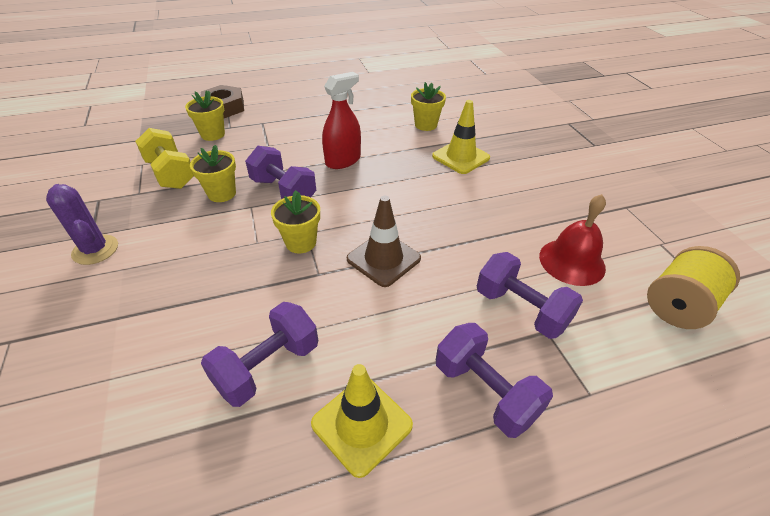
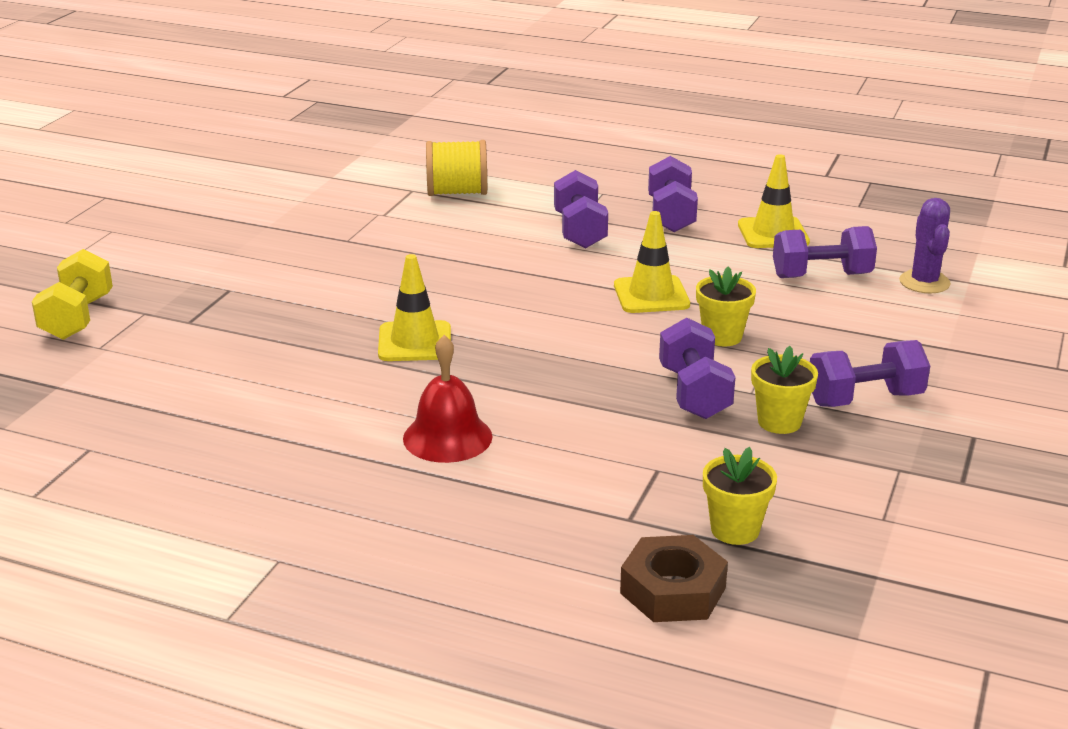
camera: 140 degrees left, 15 degrees down
(95, 250) = (968, 416): purple cactus -> purple cactus (924, 282)
(171, 174) = (840, 481): yellow dumbbell -> yellow dumbbell (77, 318)
(174, 232) = (864, 399): none -> purple dumbbell
(343, 161) = (573, 399): red spray bottle -> none
(383, 259) = (651, 295): brown traffic cone -> yellow traffic cone
(425, 125) = (378, 400): yellow flower pot -> none
(572, 261) = (484, 234): red bell -> red bell (447, 437)

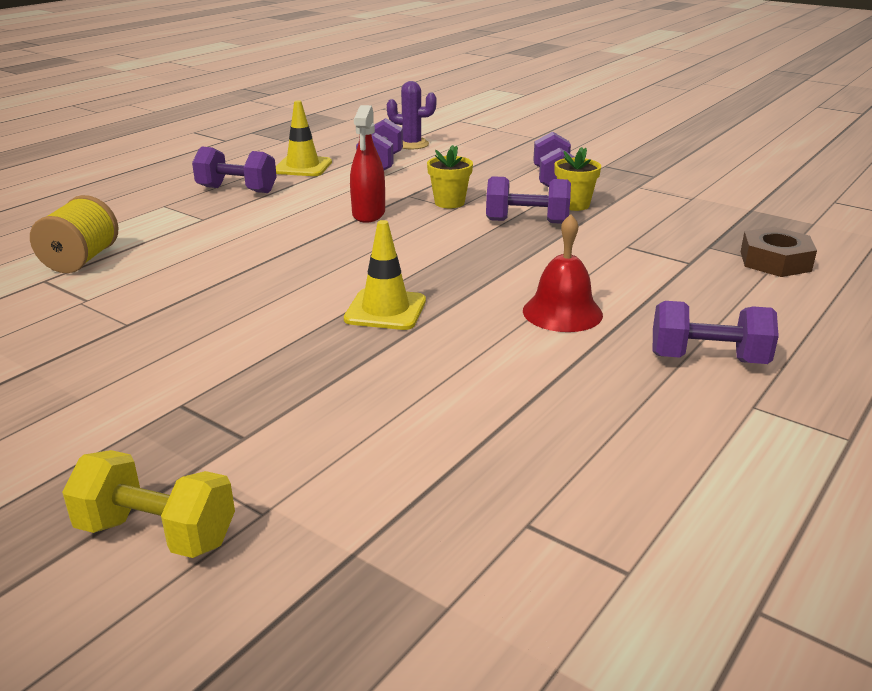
camera: 75 degrees left, 0 degrees up
(579, 231) = (229, 222): purple dumbbell -> purple dumbbell (708, 359)
(651, 295) = (368, 214): yellow traffic cone -> red spray bottle
(735, 530) = (704, 235): yellow flower pot -> none

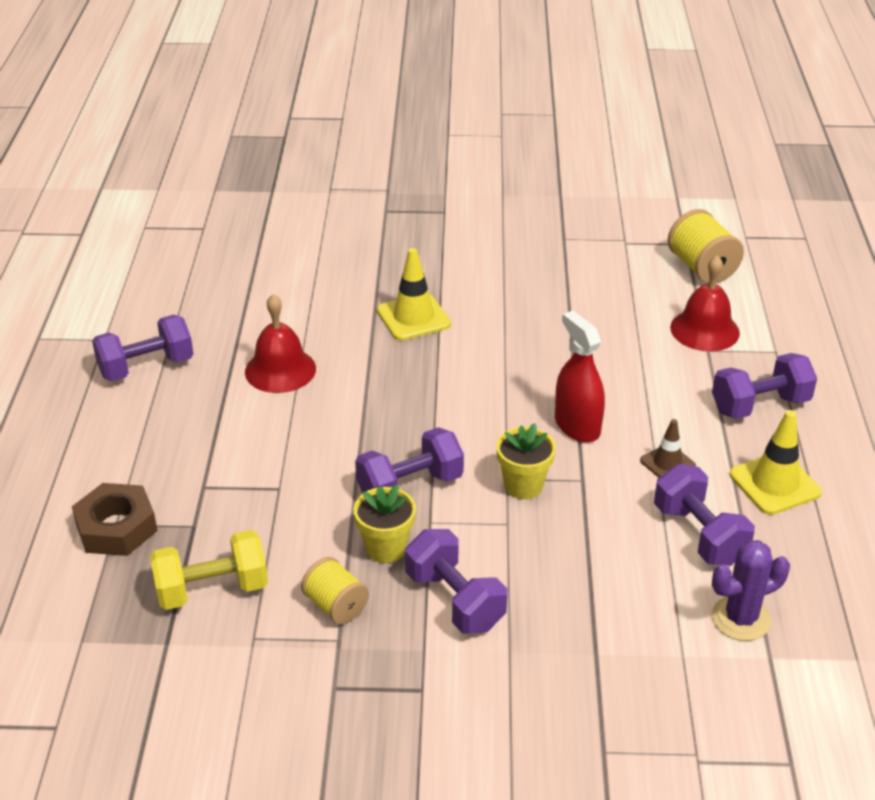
camera: 145 degrees right, 10 degrees up
(157, 534) = (364, 167): yellow dumbbell -> yellow dumbbell (212, 589)
(178, 228) = (704, 330): none -> red bell
(345, 187) = (667, 463): none -> brown traffic cone
(629, 195) = (336, 605): none -> yellow spool

